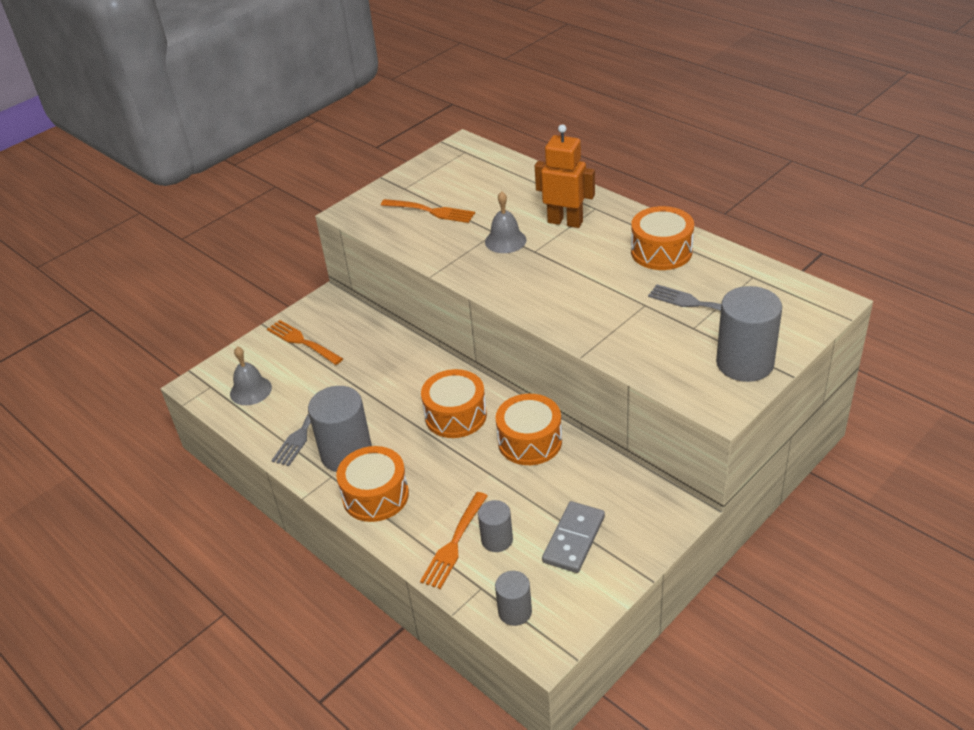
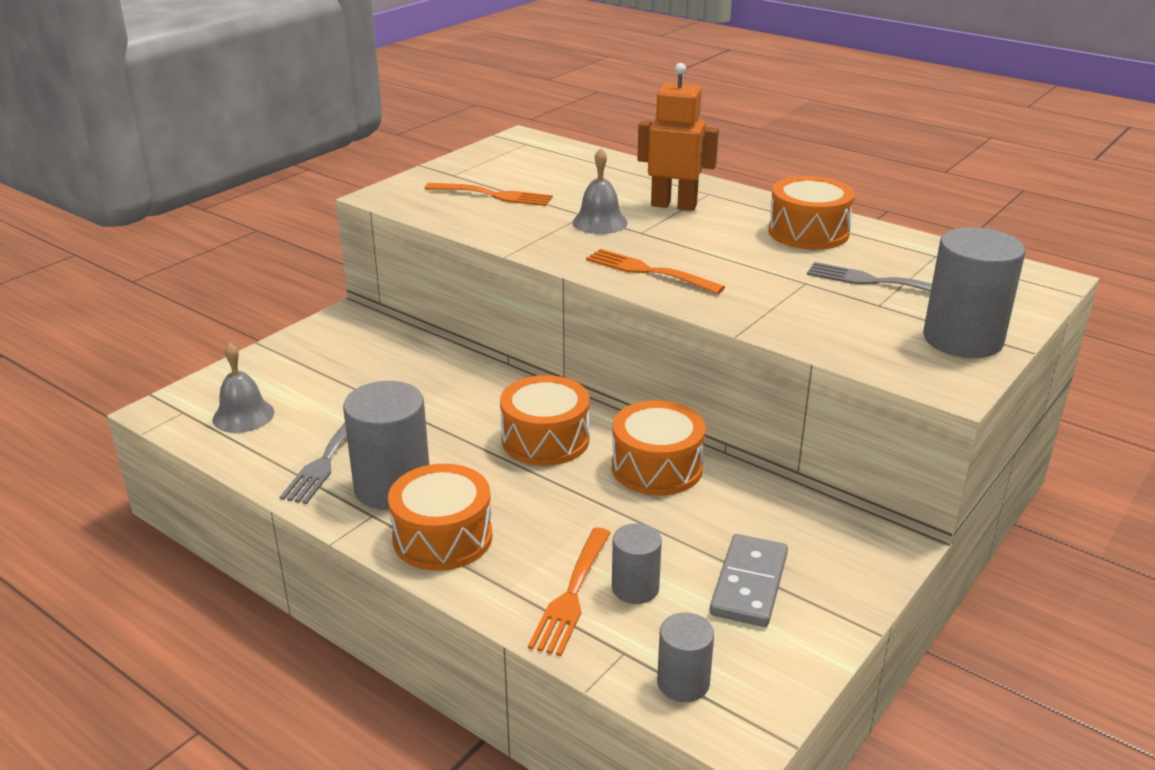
camera: 10 degrees left, 10 degrees down
(303, 342) = (316, 361): orange fork -> orange fork (650, 271)

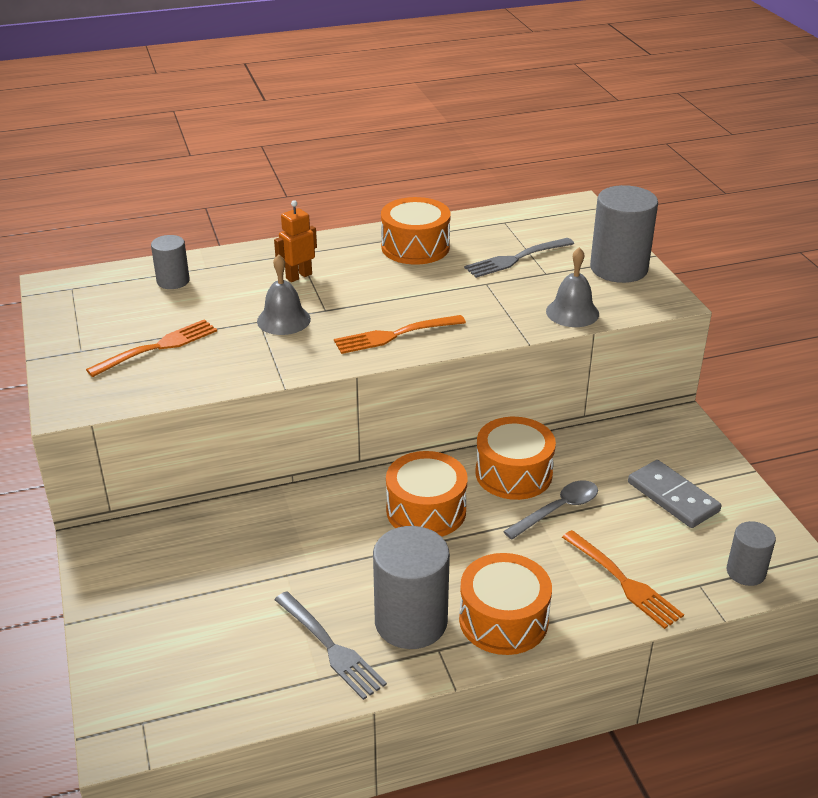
camera: 55 degrees left, 5 degrees up
(243, 415) = (198, 679): grey bell -> grey bell (572, 312)
(634, 513) = (557, 510): none -> grey spoon
(635, 588) = (639, 548): grey cylinder -> grey cylinder (173, 281)
(674, 205) = (298, 276): orange robot -> orange robot, size x0.62

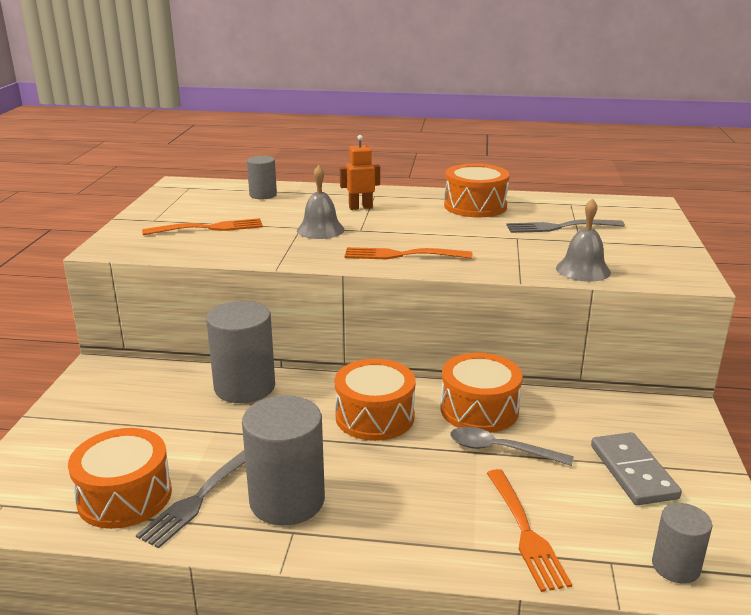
camera: 25 degrees right, 10 degrees down
(329, 647) = (200, 497): grey fork -> grey fork turned 45 degrees clockwise
(503, 620) = (375, 527): orange drum -> orange drum (125, 496)
(557, 510) = (501, 450): grey spoon -> grey spoon turned 150 degrees counterclockwise
(618, 268) = (657, 249): grey cylinder -> grey cylinder (244, 387)

